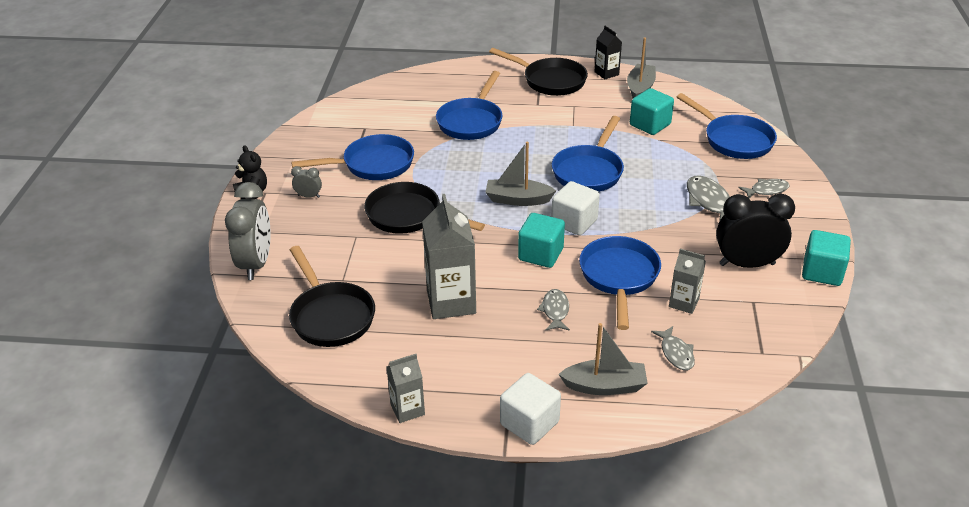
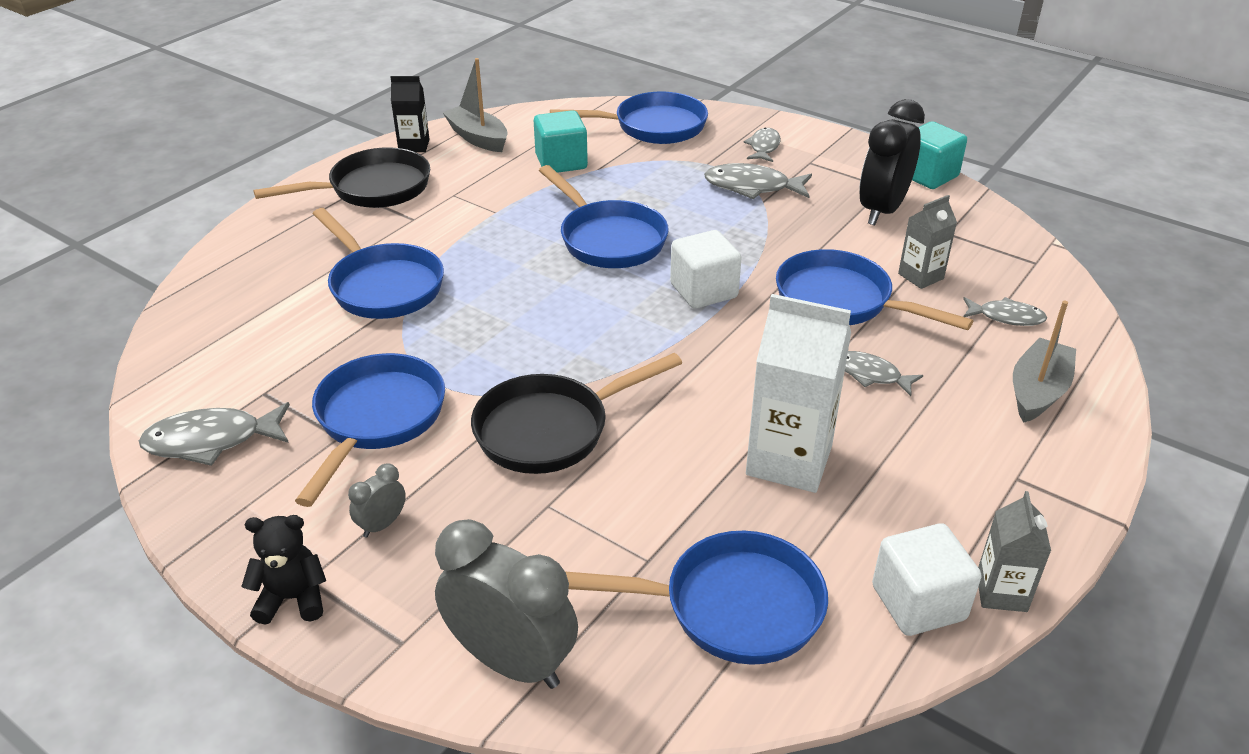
camera: 60 degrees left, 0 degrees up
(324, 130) = (211, 441): none -> grey fish
(330, 316) = (730, 607): black pan -> blue pan
(451, 302) = (789, 460): grey carton -> white carton
(518, 199) = (611, 316): grey boat -> none
(529, 423) = (1079, 480): white cube -> white cube (918, 602)
(540, 254) = (747, 342): turquoise cube -> none

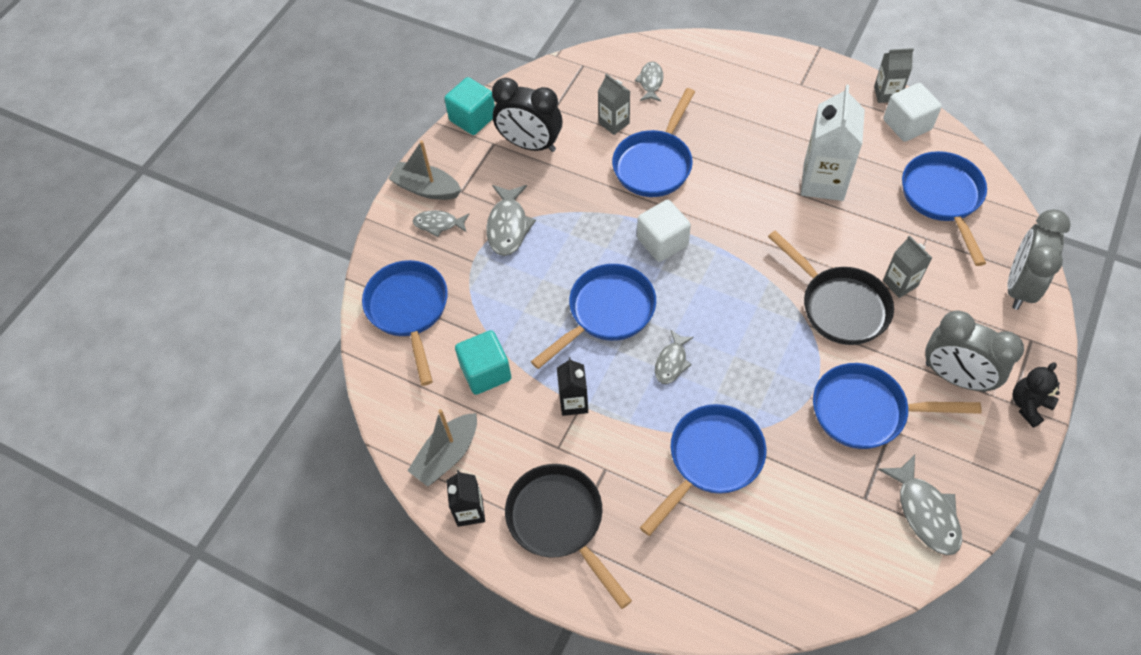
camera: 95 degrees left, 20 degrees up
(293, 598) = (1028, 405): black teddy bear -> black teddy bear turned 60 degrees clockwise
(382, 525) = (955, 377): grey clock -> grey clock, size x2.20
(501, 208) = (573, 402): none -> black carton
(568, 504) = (900, 283): none -> grey carton
(871, 375) = (730, 146): grey fish -> grey fish (671, 362)
(1038, 391) = (722, 72): grey boat -> grey boat (426, 188)

